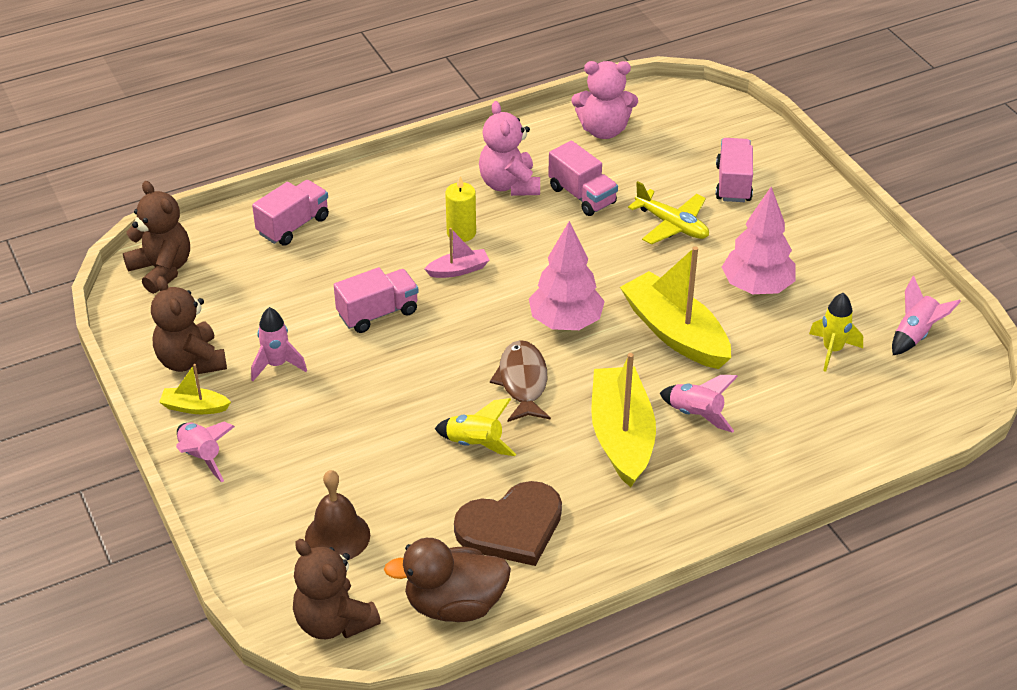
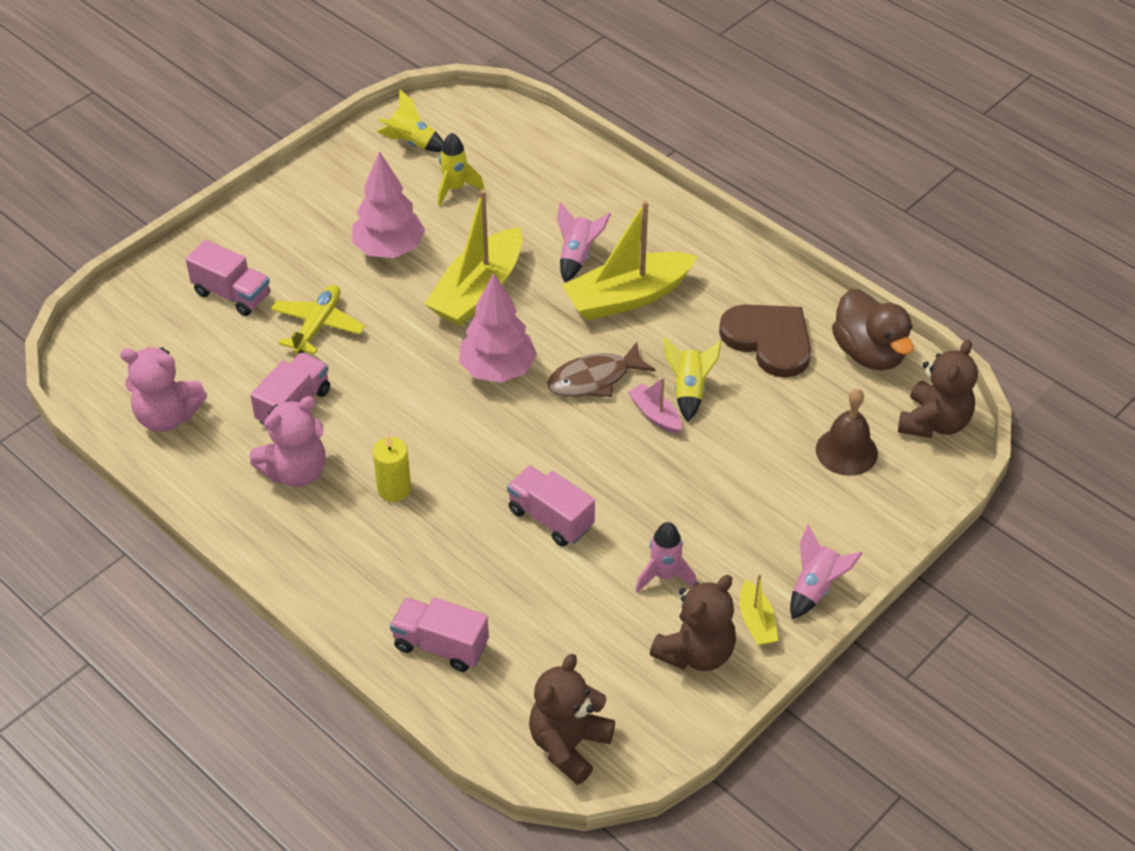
camera: 110 degrees left, 5 degrees up
(458, 270) = (455, 473): pink boat -> pink boat (655, 415)
(603, 130) = (167, 416): pink teddy bear -> pink teddy bear turned 120 degrees clockwise
(733, 183) = (232, 294): pink truck -> pink truck turned 135 degrees counterclockwise
(915, 334) = (411, 143): pink rocket -> yellow rocket

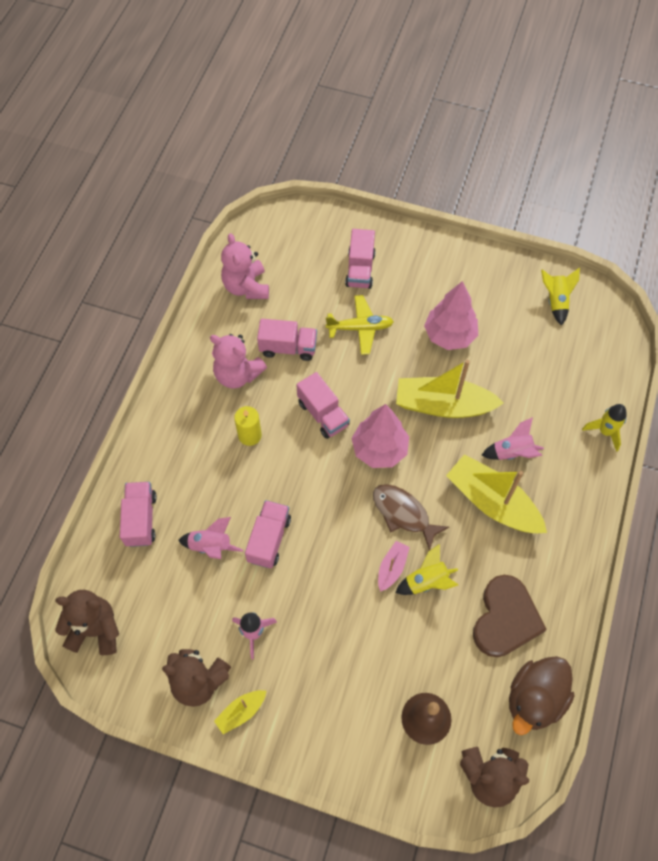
camera: 65 degrees right, 15 degrees up
(414, 405) = (323, 414): none -> pink truck
(455, 188) = (529, 347): yellow rocket -> yellow rocket (605, 432)
(815, 588) = (288, 743): pink rocket -> pink rocket (211, 546)

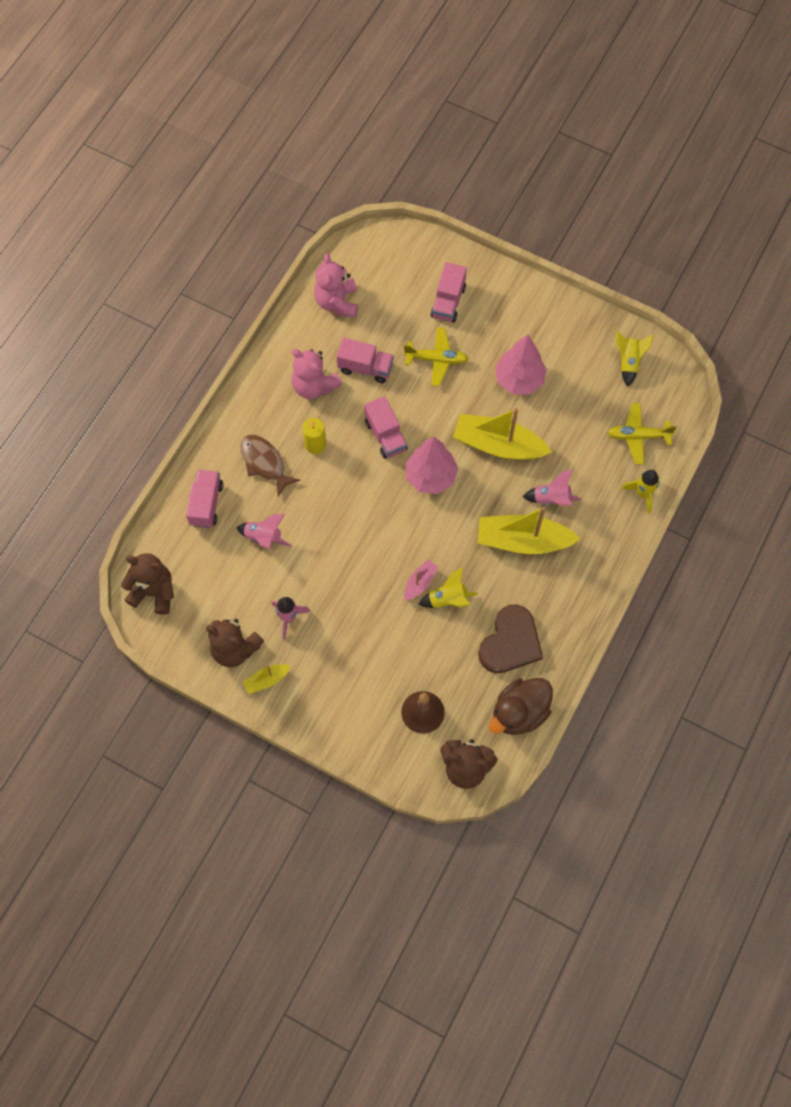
camera: 10 degrees right, 5 degrees up
(269, 539) = (316, 540): pink truck -> none
(403, 514) = (440, 537): brown fish -> brown fish (265, 463)
(492, 502) = (523, 540): yellow boat -> yellow boat turned 45 degrees counterclockwise
(584, 373) = (638, 436): none -> yellow plane

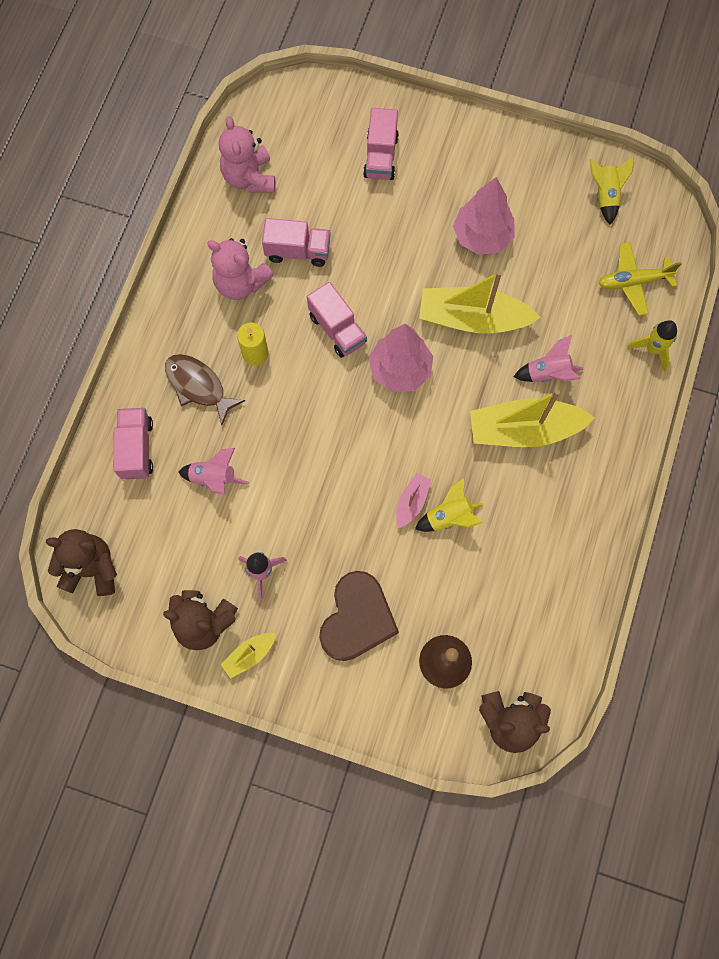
camera: 10 degrees left, 5 degrees up
(436, 359) = (380, 228): yellow plane -> none
(510, 642) = (533, 556): brown heart -> brown heart (357, 618)
(519, 712) = (561, 641): brown duck -> none

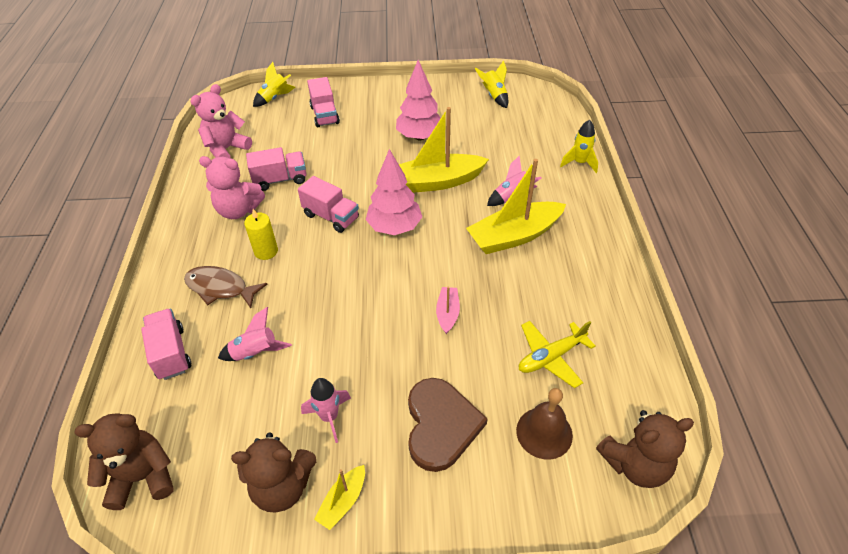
camera: 20 degrees left, 25 degrees down
(249, 178) = (226, 149): pink teddy bear -> pink teddy bear turned 75 degrees clockwise
(449, 517) = (486, 313): yellow rocket -> yellow rocket (275, 98)
(633, 282) = (541, 132): yellow plane -> yellow plane (551, 357)

